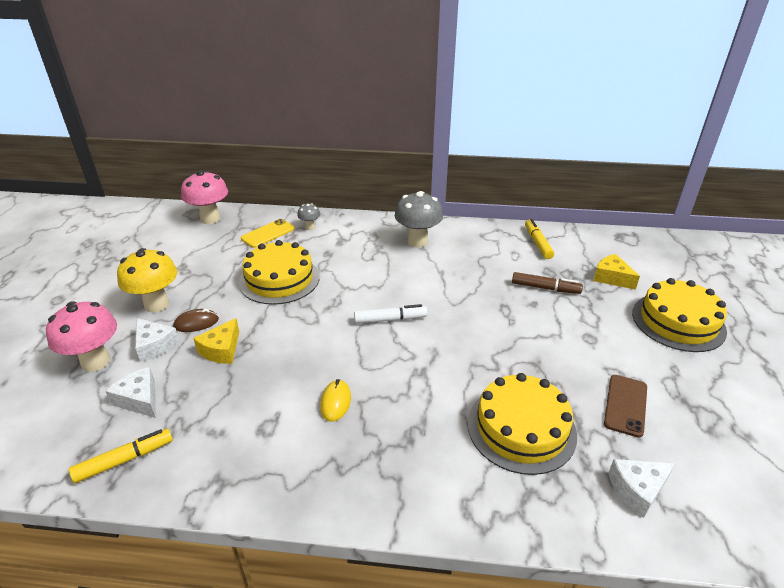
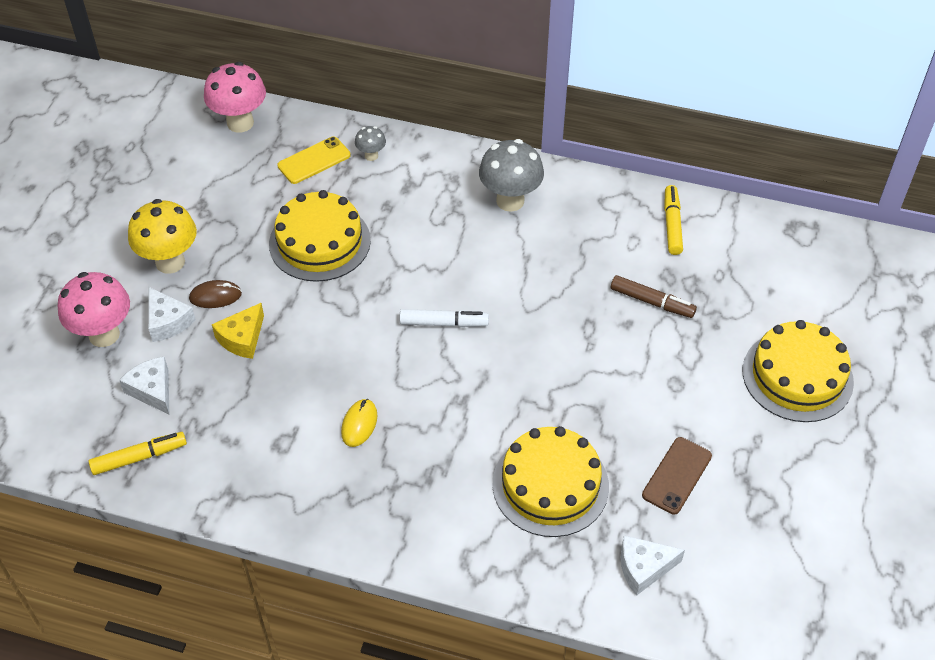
camera: 10 degrees right, 15 degrees up
(611, 278) = (746, 297): yellow cheese -> none

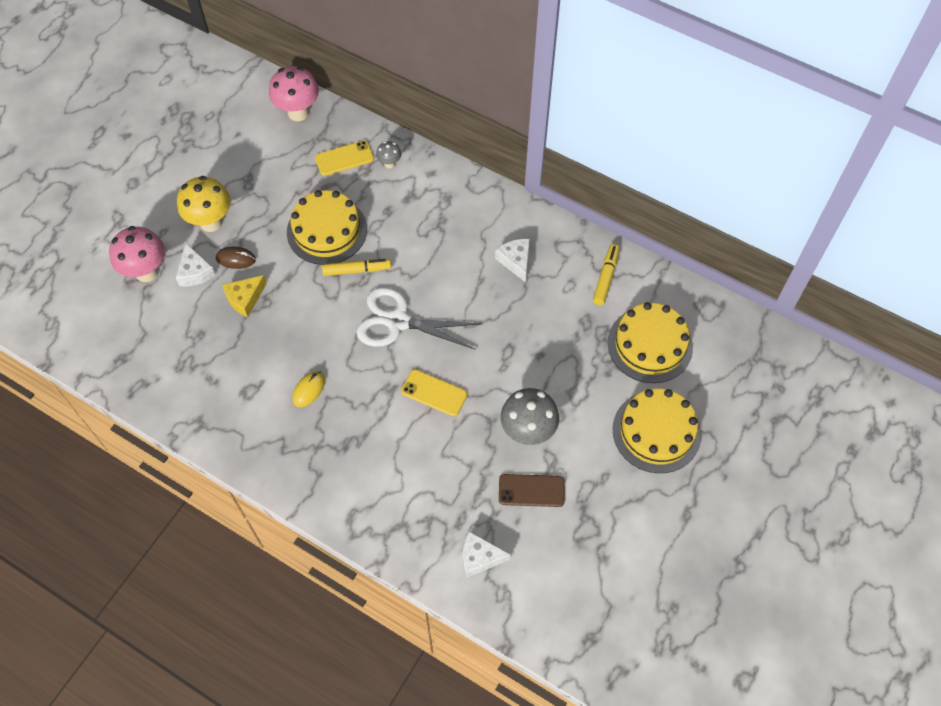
camera: 15 degrees right, 10 degrees up
(139, 457) = (144, 377): yellow marker -> yellow marker (356, 270)
(152, 390) = (168, 326): white cheese -> white cheese (515, 261)
(443, 323) = (398, 321): white marker -> white scissors
(510, 201) = (484, 227): grey mushroom -> grey mushroom (528, 432)
(517, 393) = (434, 393): none -> yellow phone
(550, 485) = (433, 474): yellow cake -> yellow cake (650, 345)
(651, 302) = (565, 341): brown marker -> none
(677, 475) = (531, 490): brown phone -> brown phone turned 45 degrees clockwise

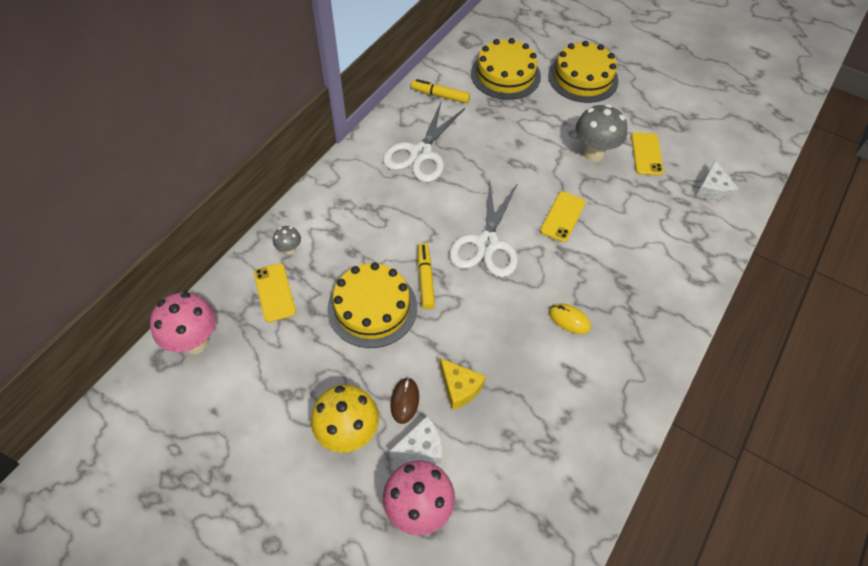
camera: 90 degrees left, 5 degrees down
(515, 261) = (420, 153): white cheese -> white scissors
(531, 490) = (646, 154): brown phone -> yellow phone

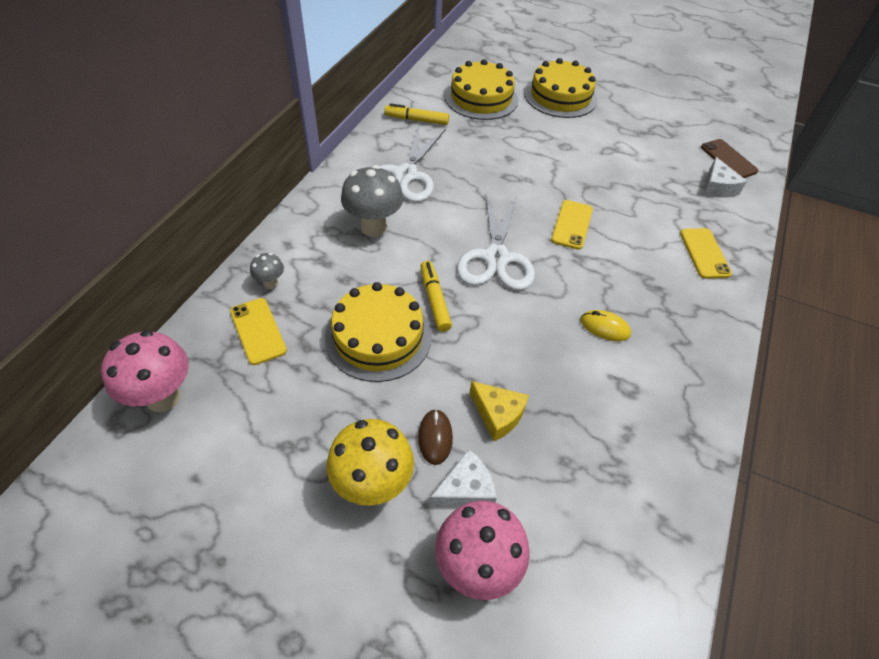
camera: 10 degrees left, 5 degrees down
(593, 153) = (589, 163): grey mushroom -> grey mushroom (373, 227)
(646, 154) = (642, 160): yellow phone -> yellow phone (704, 253)
(732, 159) = (728, 159): none -> brown phone

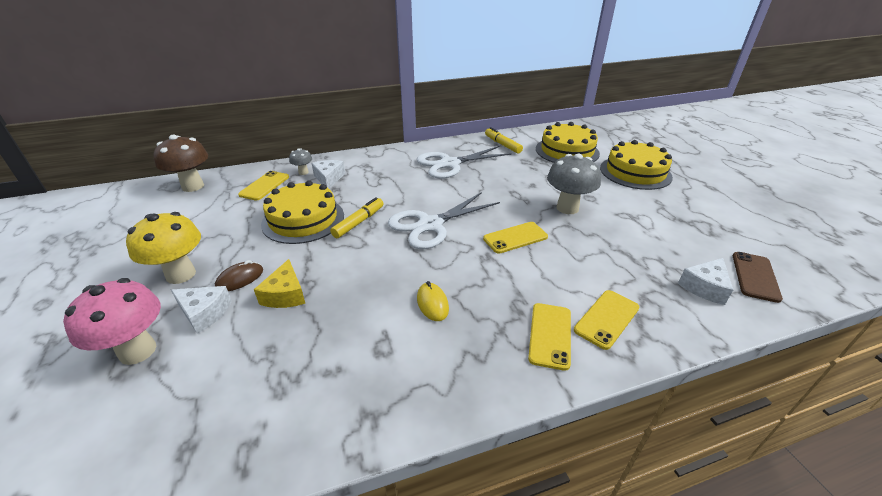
camera: 50 degrees right, 15 degrees down
(163, 397) = (193, 186): pink mushroom -> brown mushroom
(315, 272) = (329, 179): none -> white cheese
(373, 227) = (390, 176): grey mushroom -> grey mushroom (567, 208)
(695, 291) = (550, 335): none -> yellow phone

